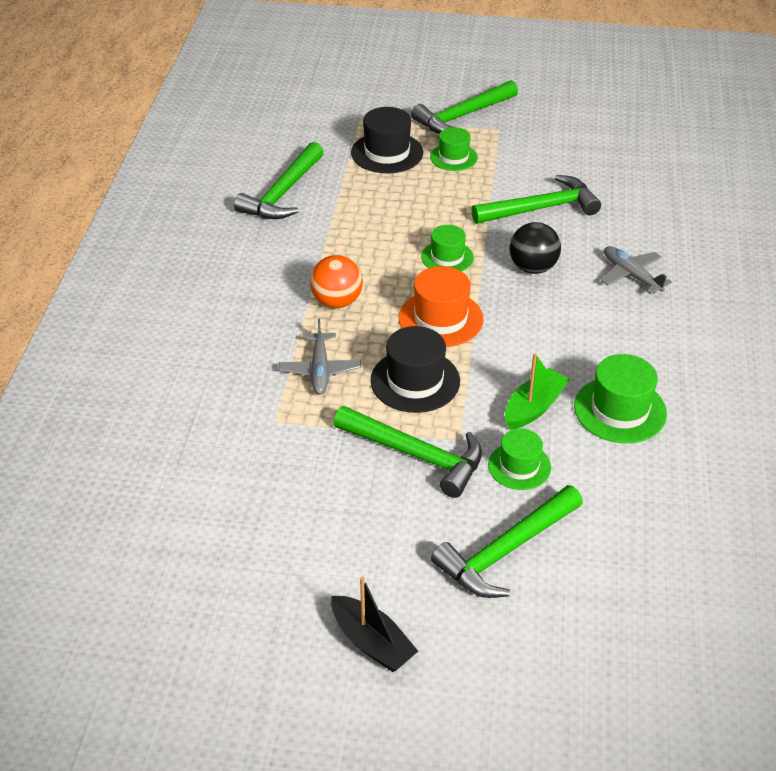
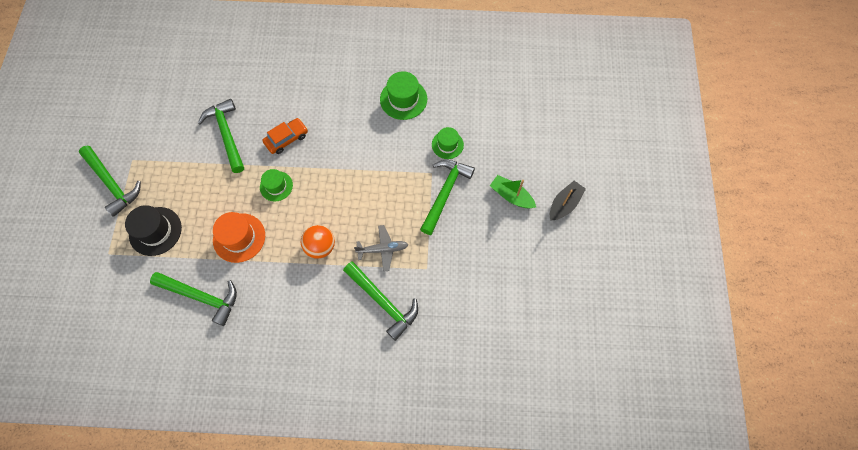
camera: 95 degrees left, 25 degrees up
(415, 381) = (388, 197): black hat -> none
(440, 319) = (335, 187): orange hat -> orange hat (239, 237)
(453, 157) = (164, 187): green hat -> none
(506, 551) = (502, 150): green hammer -> green hammer (383, 302)
(533, 268) = (287, 139): black ball -> orange car
(534, 407) = (405, 138): green boat -> green boat (511, 196)
(631, 275) = (293, 89): grey plane -> none

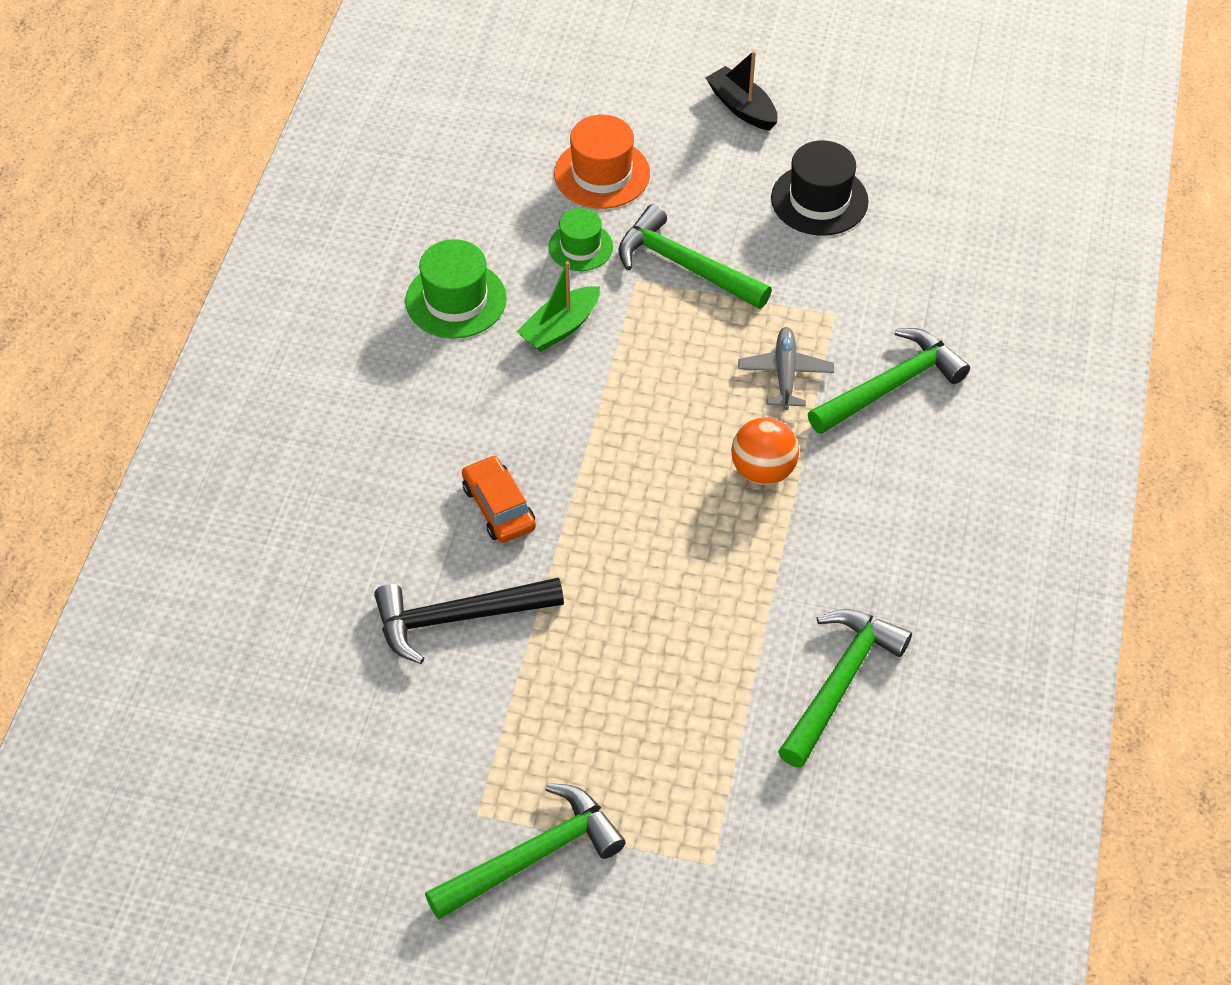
camera: 80 degrees left, 15 degrees down
(155, 231) = (673, 766): black hat -> black hat (819, 200)
(227, 134) = (458, 618): green hammer -> black hammer
(239, 237) = (718, 608): orange hat -> orange hat (602, 174)
(276, 186) = (610, 534): green hat -> none
(511, 196) = (711, 174): green boat -> green boat (560, 328)

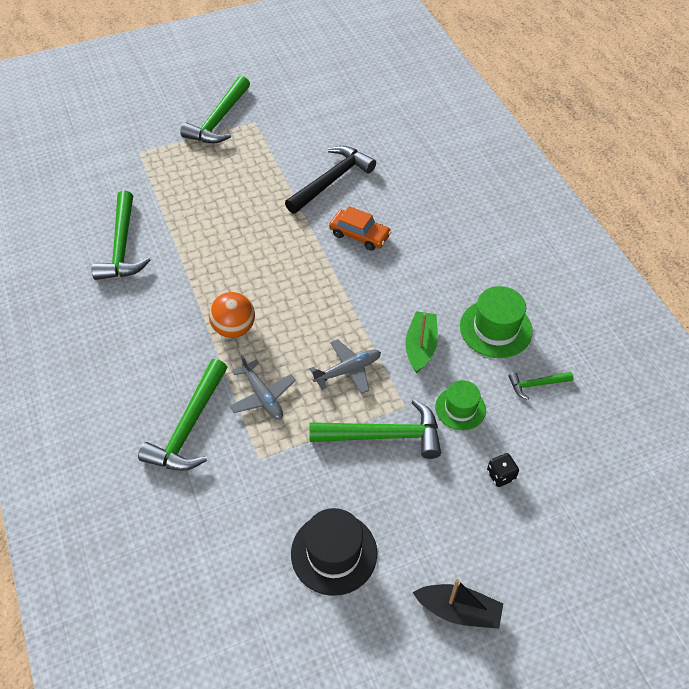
camera: 145 degrees right, 0 degrees up
(477, 225) = (536, 384): none -> green hammer
(602, 174) = (501, 475): orange hat -> black dice
(666, 348) = (348, 370): none -> grey plane

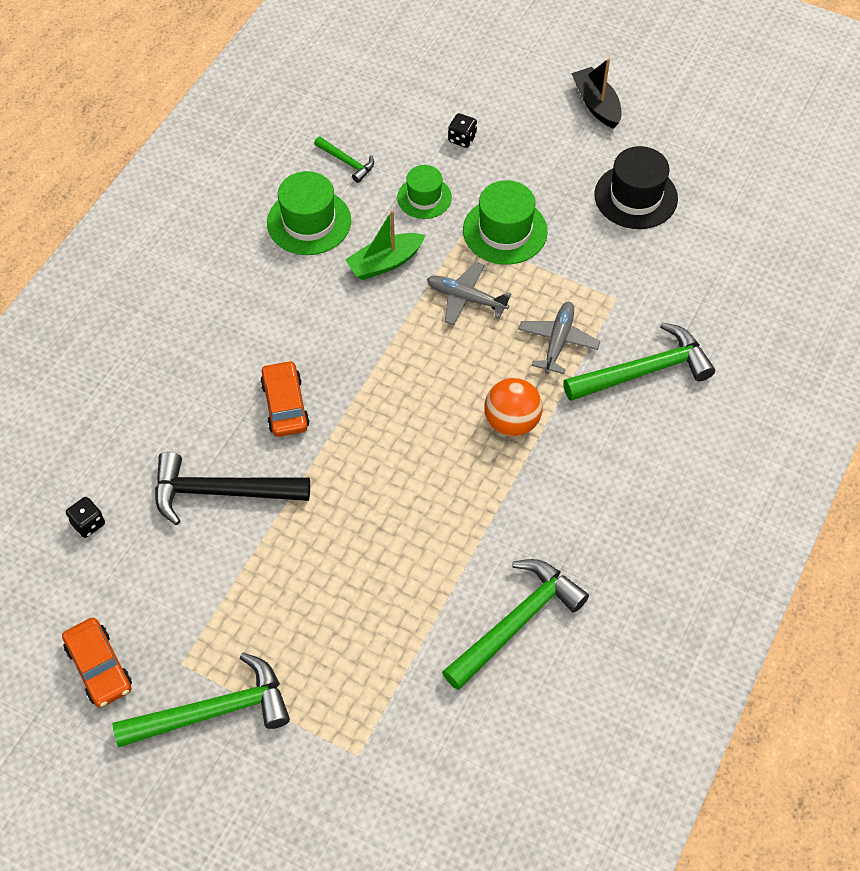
camera: 130 degrees left, 5 degrees up
(285, 97) = (99, 667): none -> orange car
(367, 127) = (88, 524): none -> black dice
(383, 436) = (505, 231): green hammer -> green hat

